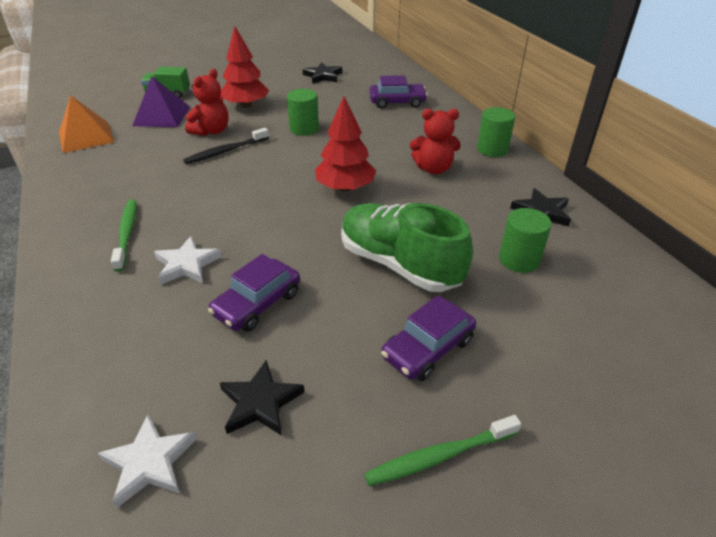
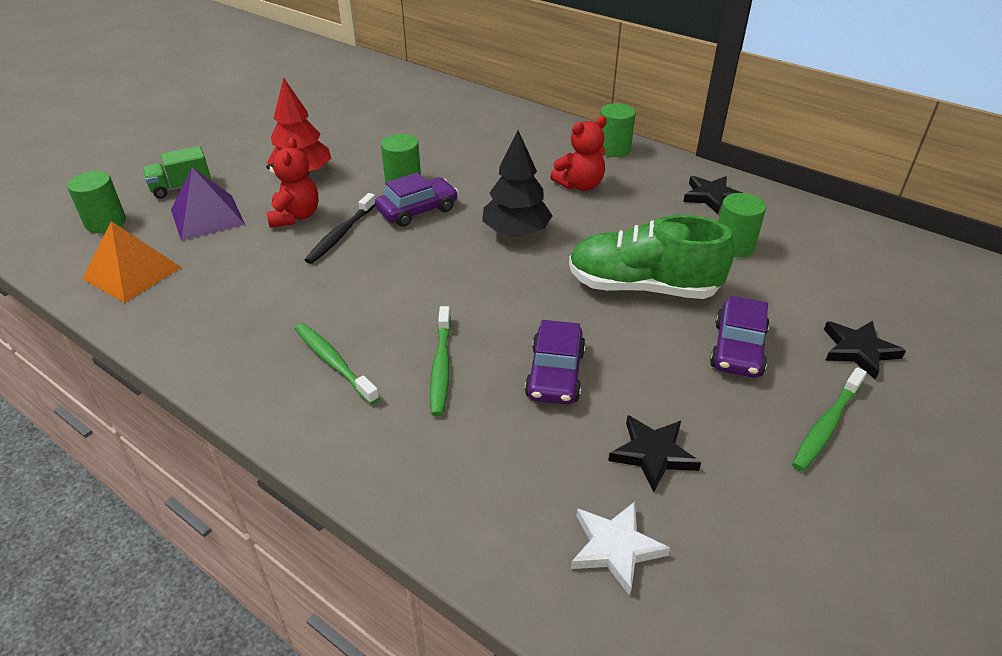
camera: 30 degrees left, 0 degrees up
(106, 103) = (105, 222): none -> green cylinder
(187, 264) = (441, 366): white star -> green toothbrush
(323, 76) = (356, 114): black star -> black star (858, 350)
(345, 188) = (516, 232): red tree -> black tree
(397, 102) = (472, 124): purple car -> purple car (417, 210)

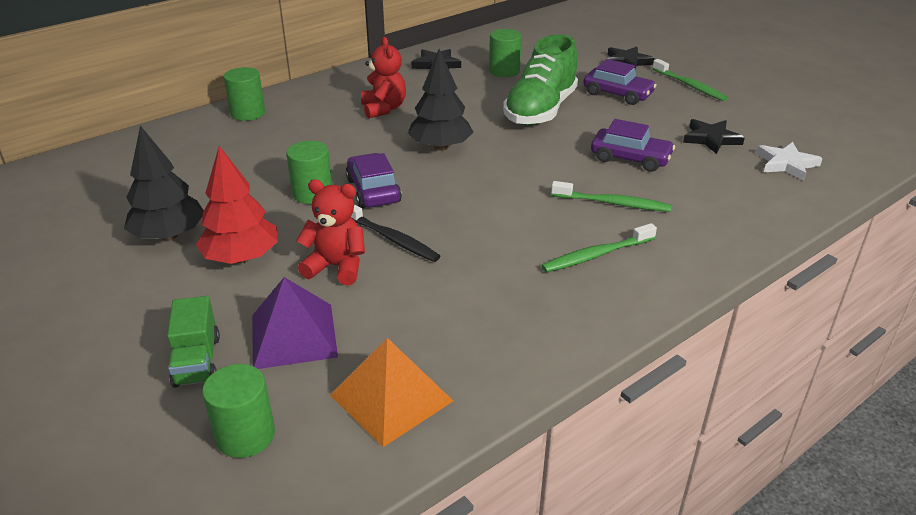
camera: 75 degrees left, 5 degrees down
(327, 140) = (169, 235): none -> black tree
(613, 149) = (334, 85): green cylinder -> green cylinder (248, 113)

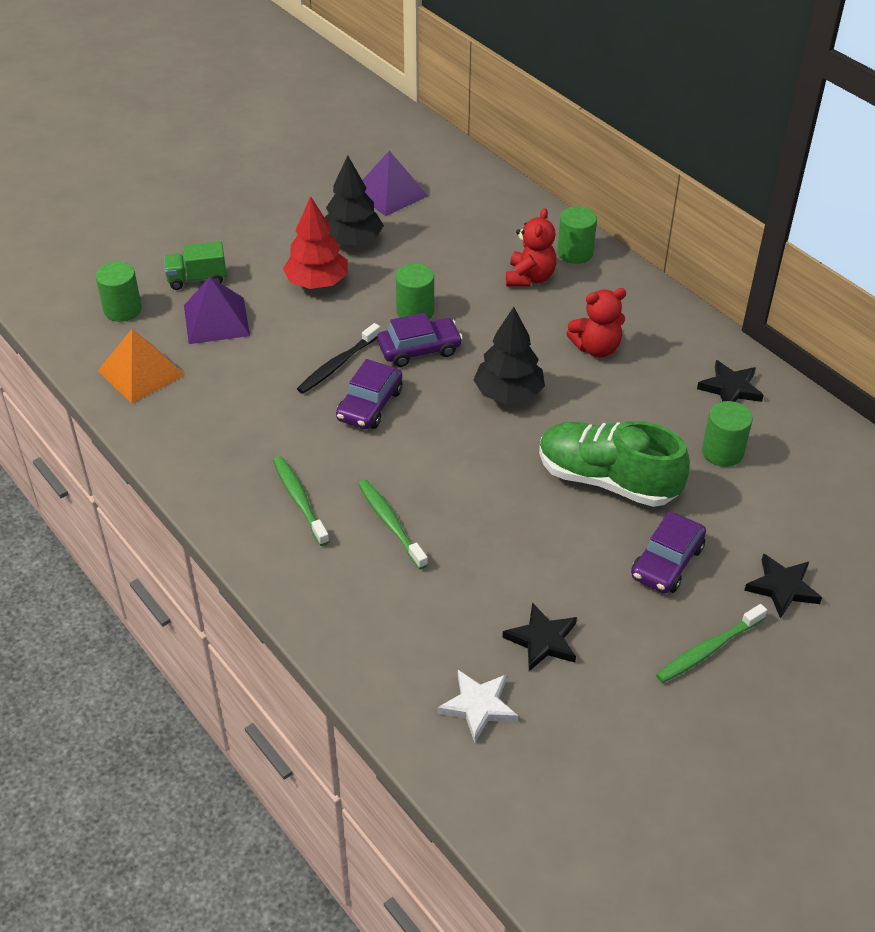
camera: 90 degrees right, 10 degrees up
(87, 211) = (390, 193): none -> purple pyramid
(336, 267) = (299, 335): red teddy bear -> red teddy bear (530, 278)
(613, 203) = (390, 523): green toothbrush -> green toothbrush turned 135 degrees clockwise
(630, 158) = (488, 551): purple car -> purple car (370, 405)

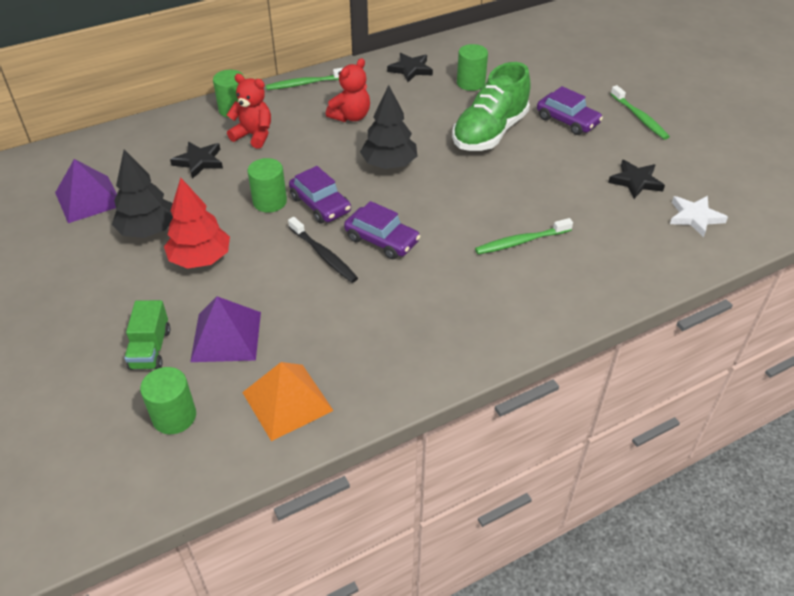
camera: 80 degrees left, 0 degrees up
(299, 500) = (488, 292): green toothbrush -> green toothbrush (305, 83)
(419, 349) = (320, 204): purple car -> purple car turned 150 degrees clockwise
(596, 348) = (351, 116): red teddy bear -> red teddy bear turned 45 degrees clockwise
(782, 587) = (589, 83): black star -> black star (199, 161)

